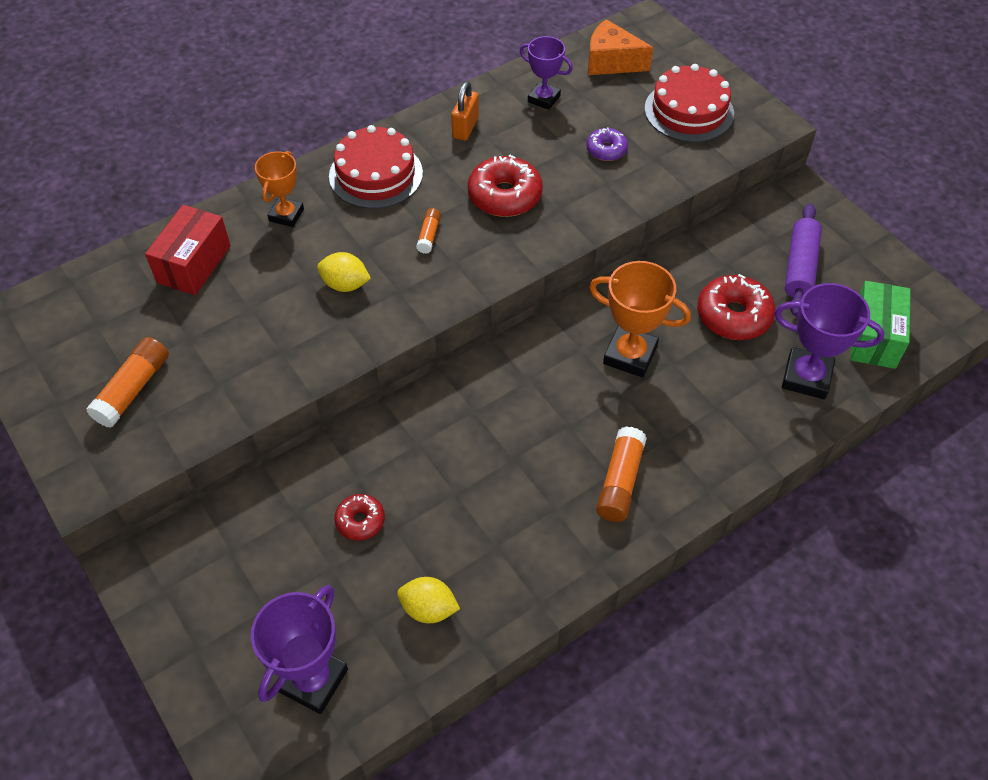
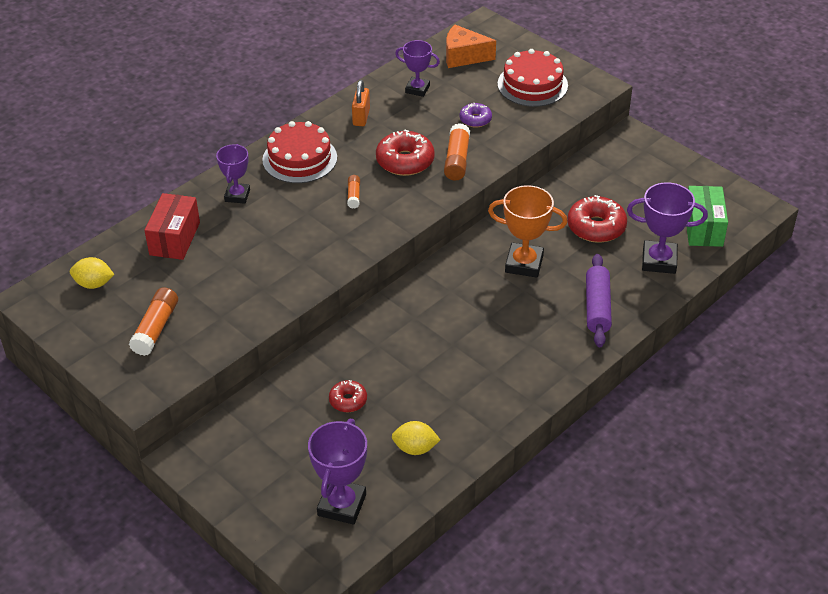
camera: 10 degrees left, 10 degrees down
(286, 215) = (237, 195): orange trophy -> purple trophy
(345, 284) = (298, 237): yellow lemon -> yellow lemon (94, 284)
(620, 482) = (536, 348): orange glue stick -> orange glue stick (457, 160)
(799, 267) = (639, 187): purple rolling pin -> purple rolling pin (597, 307)

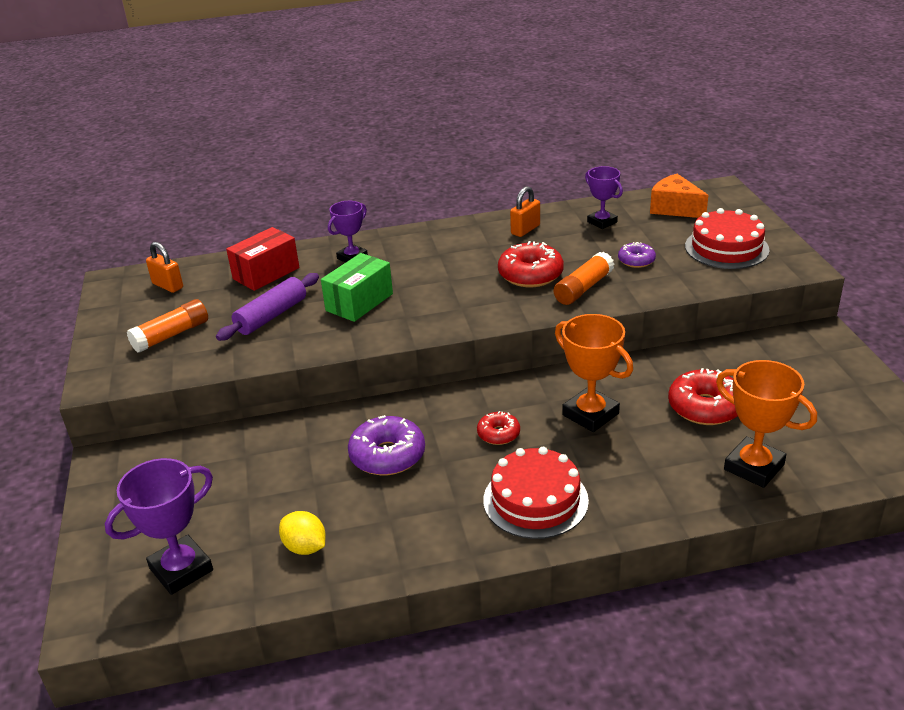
camera: 35 degrees right, 10 degrees down
(94, 284) = (168, 286): yellow lemon -> orange padlock
(299, 158) = (436, 245): red cake -> red cake (535, 500)
(348, 400) = (291, 472): red donut -> red donut (498, 434)
(353, 196) = (452, 288): orange glue stick -> none
(408, 356) = (387, 455): none -> purple donut
(597, 307) = (635, 487): purple rolling pin -> purple rolling pin (271, 316)
(659, 261) = (754, 467): purple trophy -> orange trophy
(703, 228) = (841, 452): green box -> green box (359, 302)

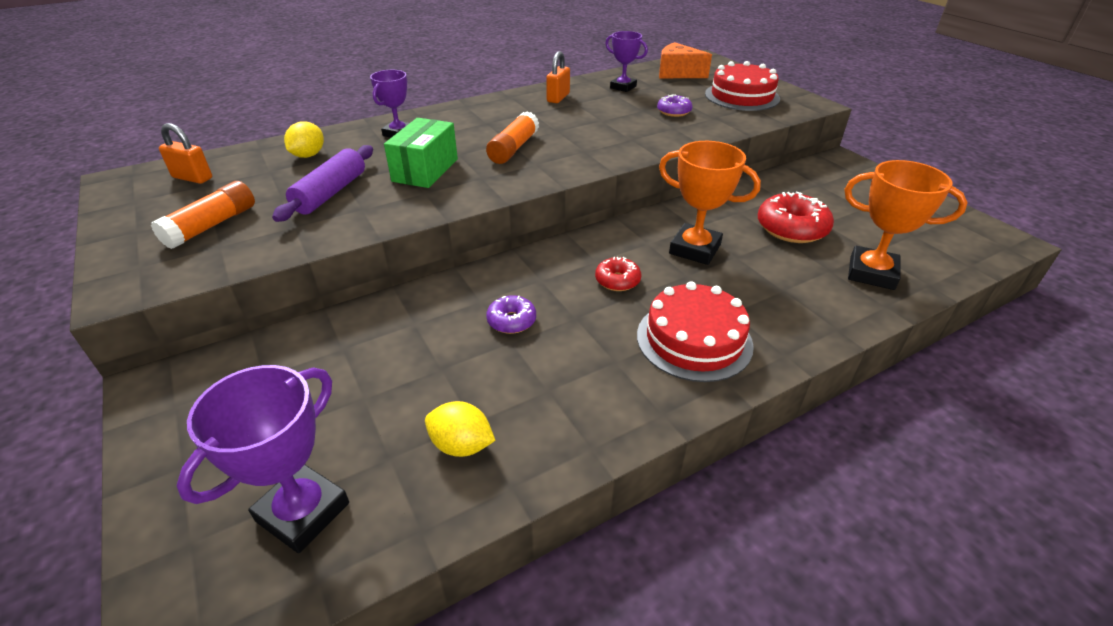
camera: 20 degrees left, 5 degrees up
(266, 273) = (308, 155): red box -> yellow lemon
(387, 455) = (511, 321): purple donut -> purple donut, size x0.57
(530, 275) = (586, 131): red donut -> none
(583, 288) = (642, 136): orange glue stick -> orange glue stick (514, 148)

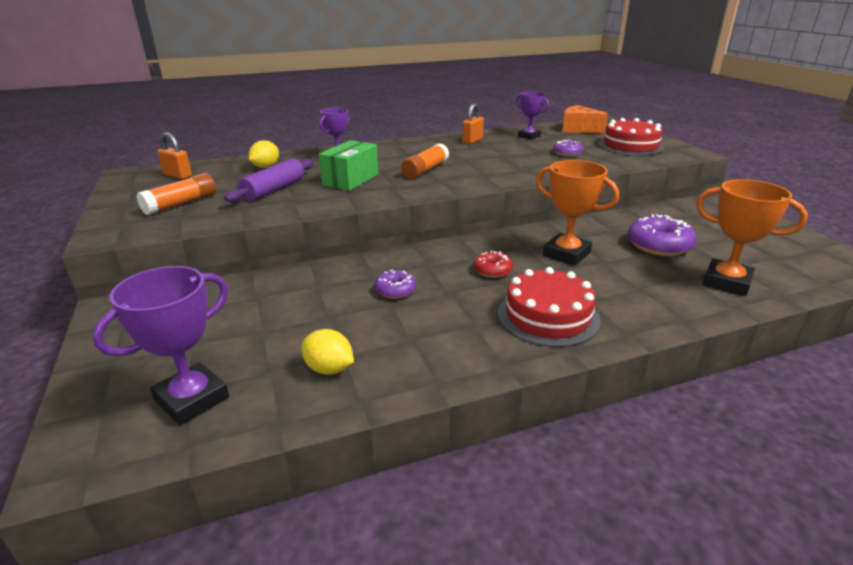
camera: 10 degrees right, 10 degrees down
(791, 228) = (659, 245): red donut -> purple donut

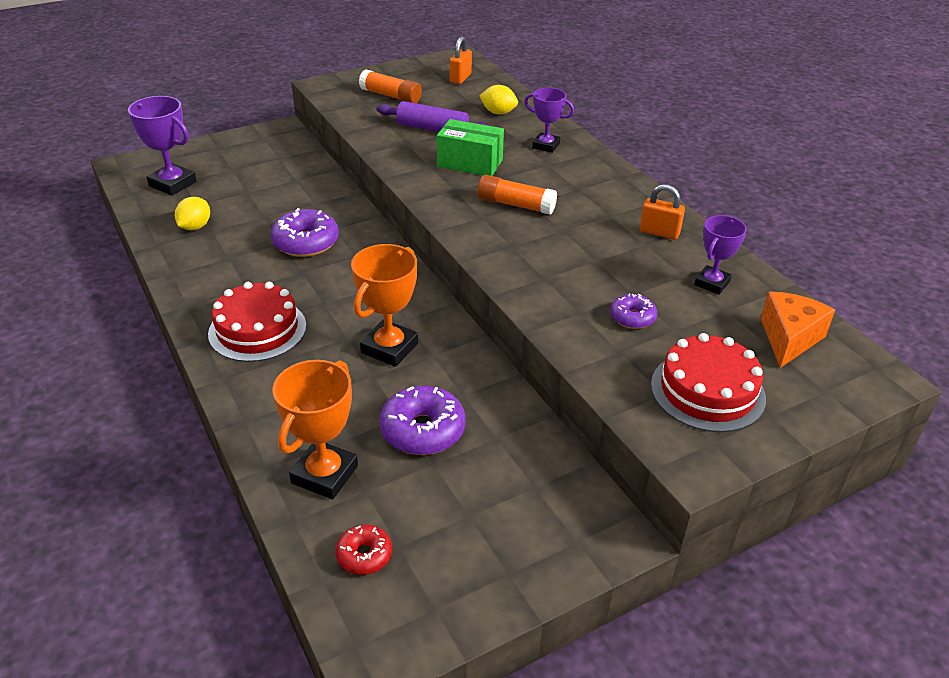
camera: 80 degrees right, 10 degrees up
(395, 290) = (306, 242): purple donut -> purple donut, size x1.74
(492, 270) = (346, 296): red donut -> red donut (364, 555)

